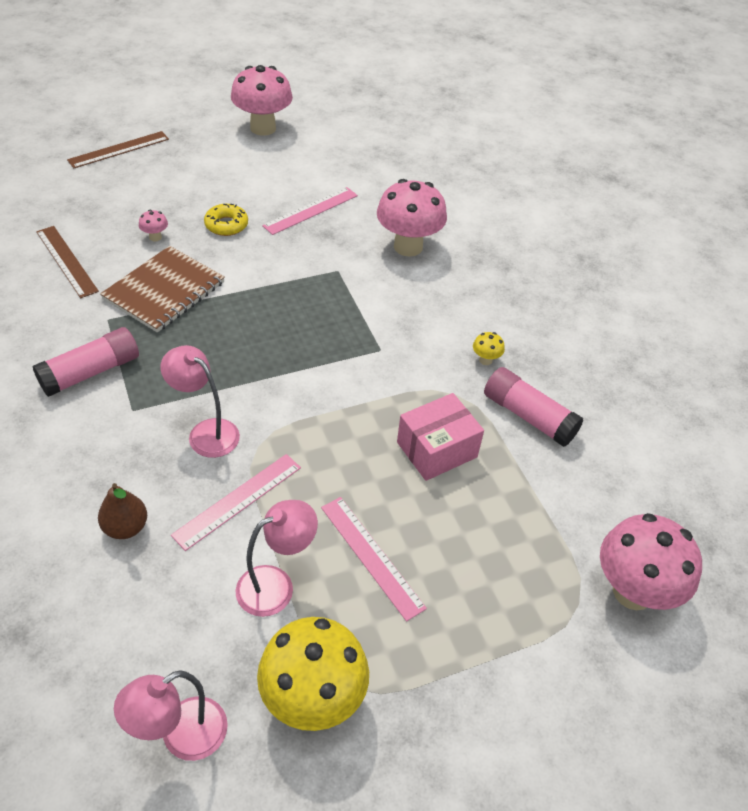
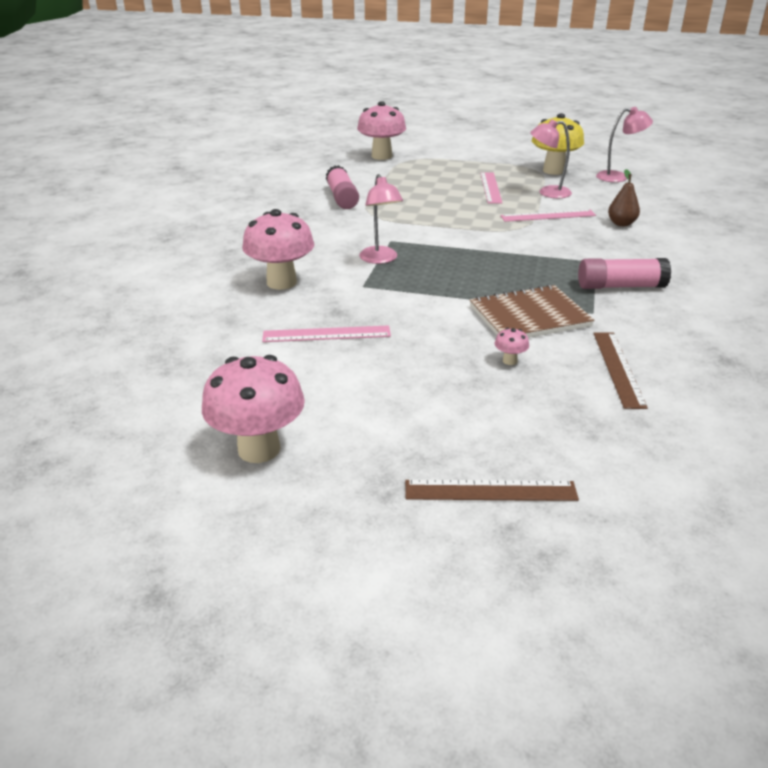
camera: 140 degrees left, 15 degrees down
(206, 432) = (549, 240): pink lamp -> pink lamp (380, 259)
(226, 225) = (425, 348): yellow donut -> none
(436, 449) = (412, 202): pink box -> none
(485, 360) = (329, 219): yellow mushroom -> none

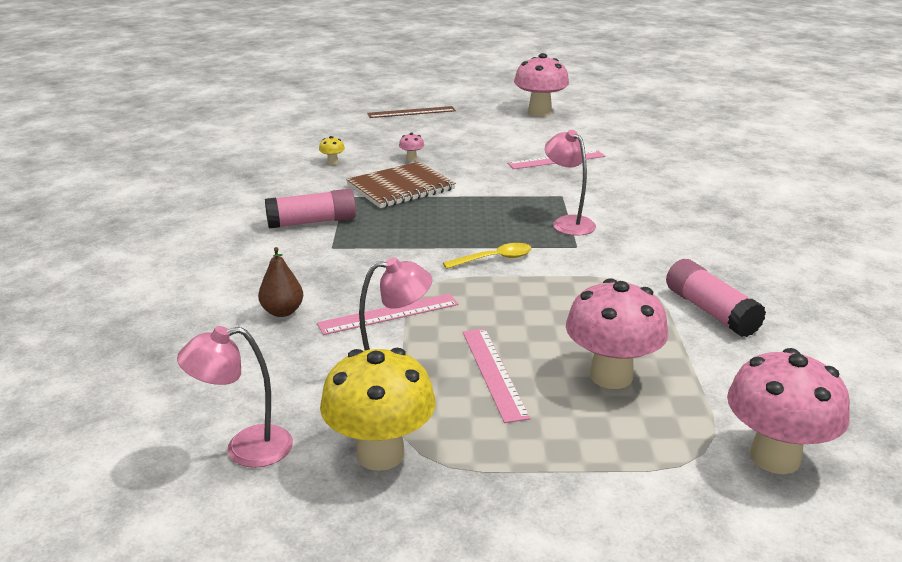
camera: 165 degrees right, 5 degrees down
(281, 282) = (638, 190): pink mushroom -> pink mushroom (611, 376)
(462, 239) = (494, 259): none -> yellow spoon
(618, 368) = (332, 162): brown ruler -> yellow mushroom

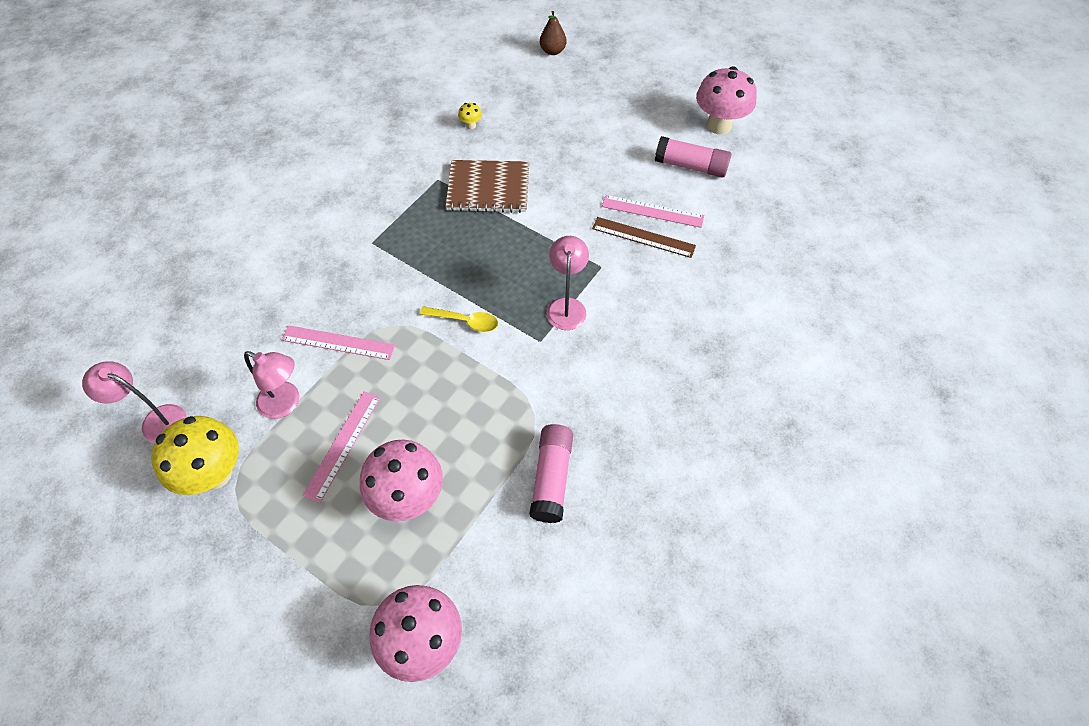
camera: 35 degrees right, 30 degrees up
(282, 312) = (280, 300): brown pear -> brown pear (552, 51)
(312, 222) = (386, 202): pink glue stick -> pink glue stick (690, 166)
(411, 112) = (604, 73): brown ruler -> brown ruler (643, 237)
(411, 159) = (535, 150): pink mushroom -> none

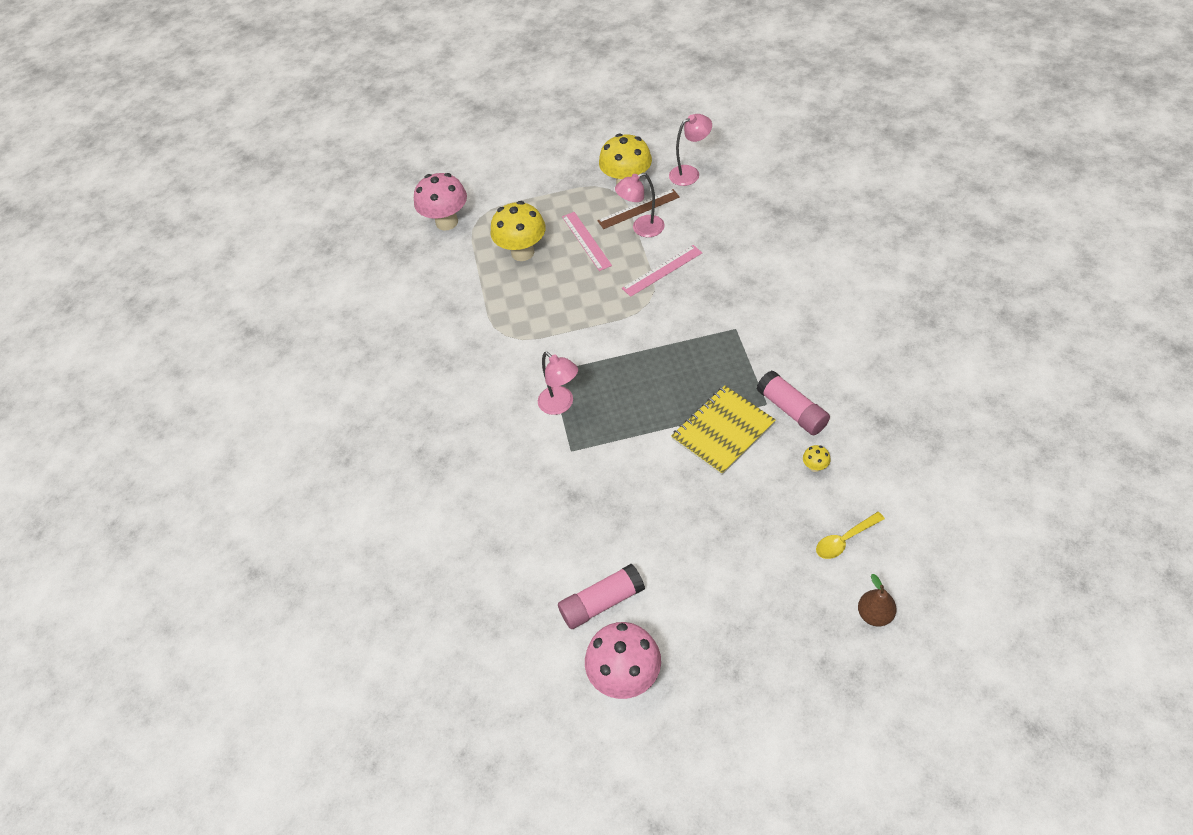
camera: 140 degrees right, 5 degrees down
(409, 497) = (522, 252): pink mushroom -> yellow mushroom
(464, 321) = (610, 341): yellow spoon -> yellow spoon (845, 540)
(488, 188) = (723, 431): brown notebook -> yellow notebook
(552, 478) = (460, 318): pink glue stick -> pink glue stick (792, 410)
(643, 237) = (567, 500): brown ruler -> brown ruler (638, 209)
(652, 211) = (585, 528): pink ruler -> none

